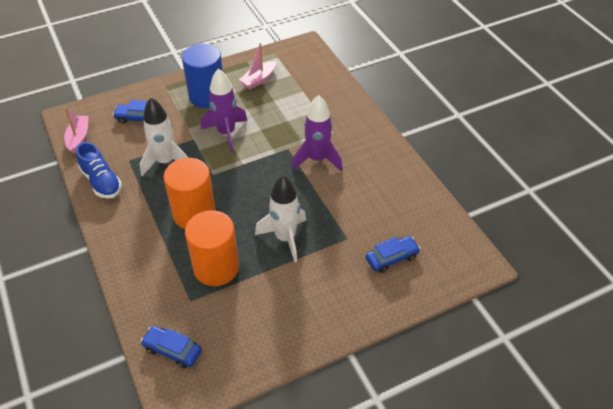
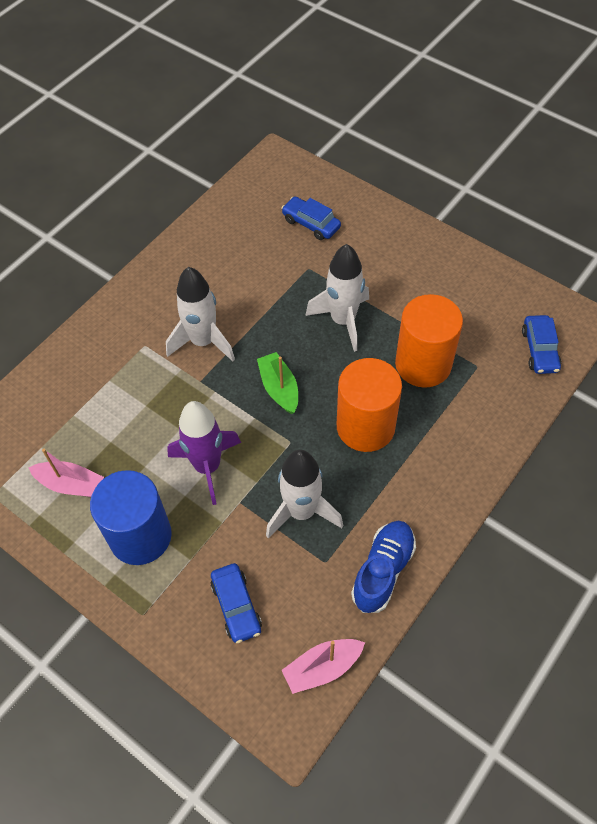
camera: 115 degrees left, 10 degrees up
(255, 183) = (279, 388): none -> green boat
(317, 159) = (203, 342): purple rocket -> white rocket

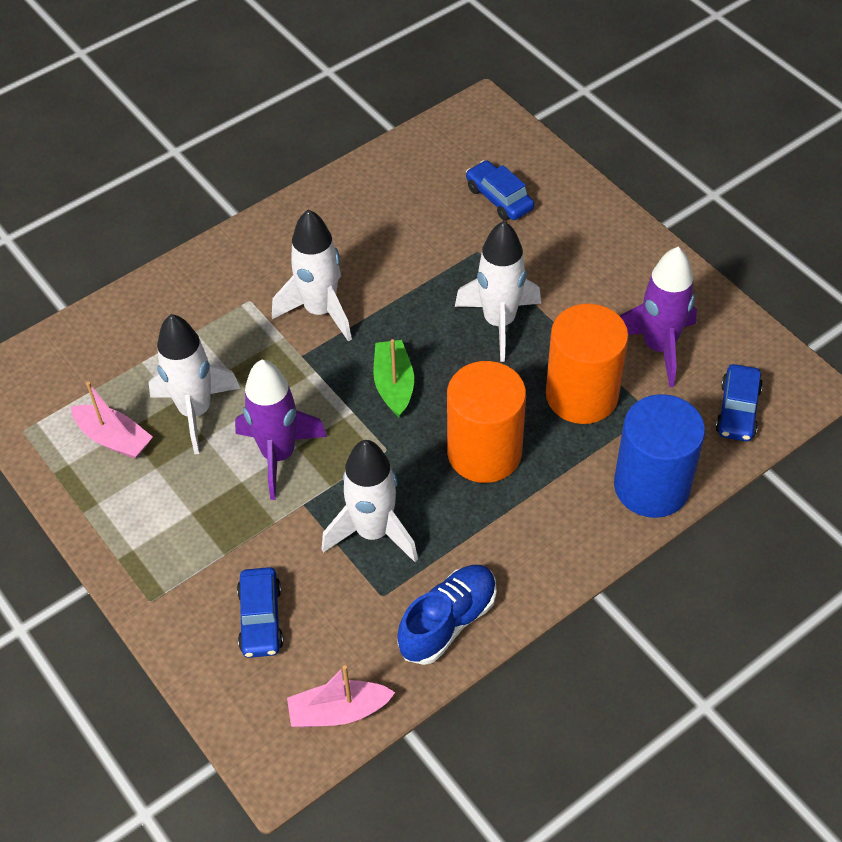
camera: 15 degrees right, 5 degrees down
(130, 446) = (195, 411): none -> white rocket
(140, 536) = (175, 514): blue cylinder -> blue cylinder (651, 486)
(466, 314) = (658, 347): none -> purple rocket

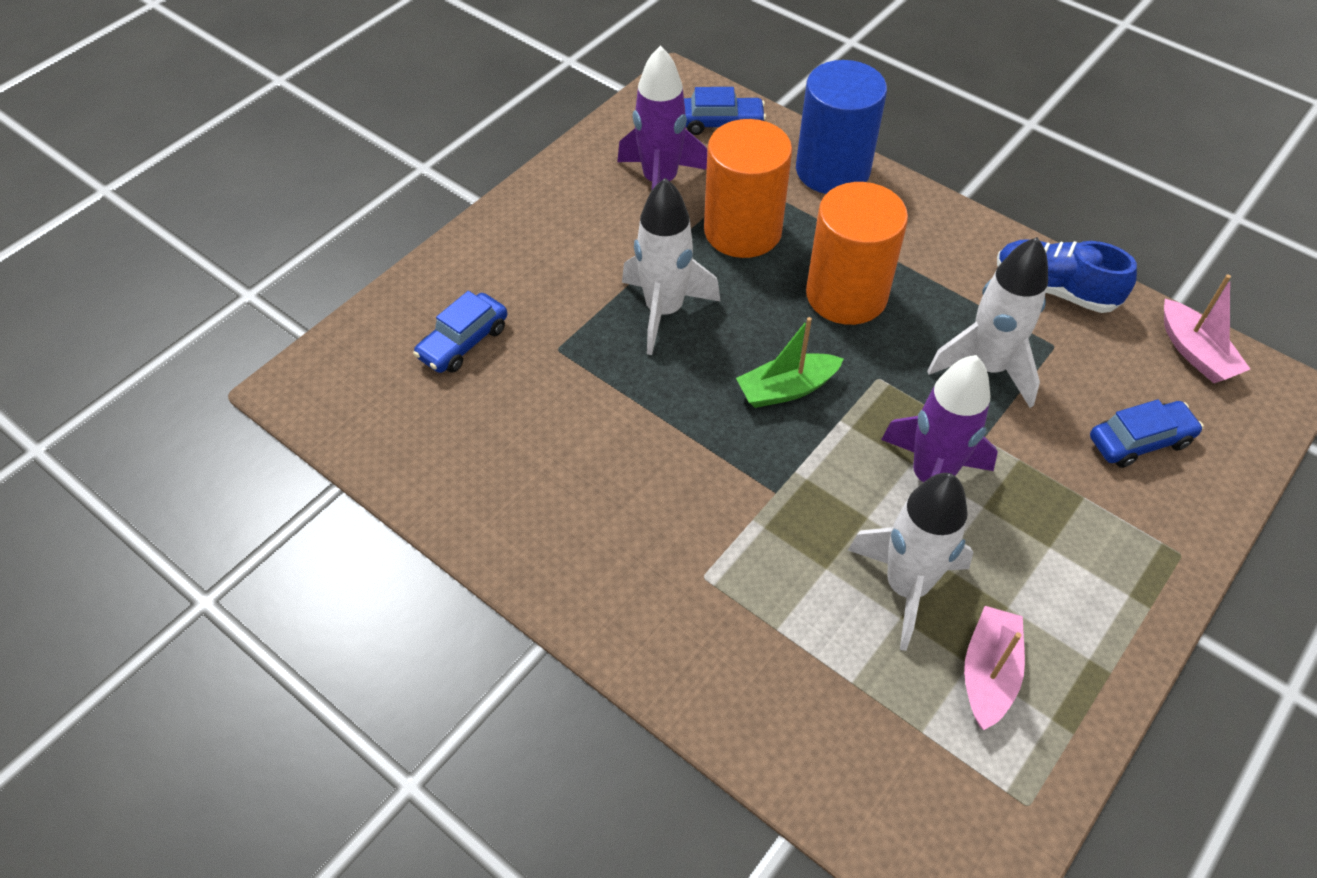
camera: 105 degrees left, 0 degrees up
(320, 311) = (698, 489): white rocket -> none

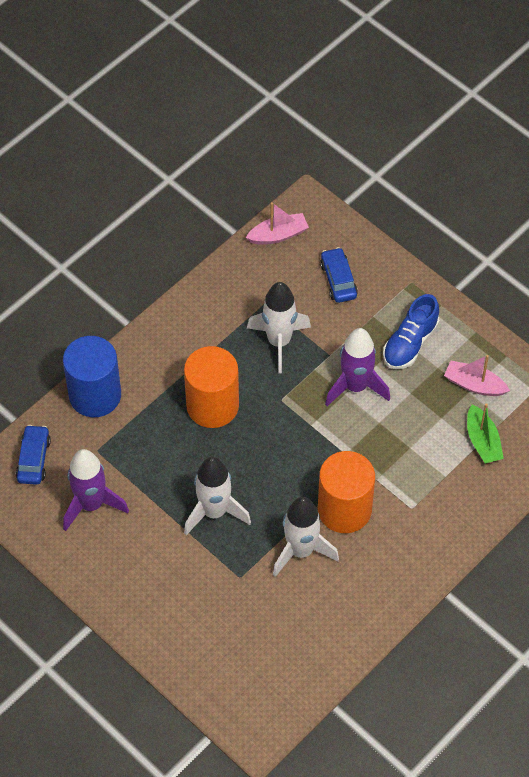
camera: 85 degrees left, 5 degrees up
(463, 342) = (228, 633): blue car -> none
(742, 231) = (147, 458): orange cylinder -> orange cylinder (344, 509)
(786, 389) = (285, 450): green boat -> green boat (482, 441)
(906, 587) = (423, 411): white rocket -> white rocket (301, 551)
(1054, 289) = (221, 292): blue shoe -> blue shoe (410, 343)

